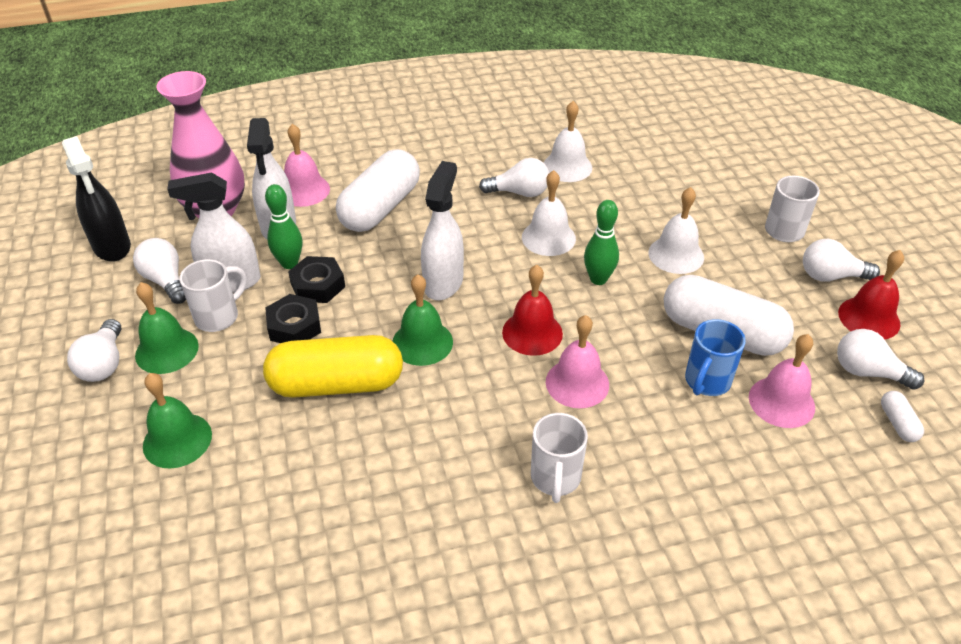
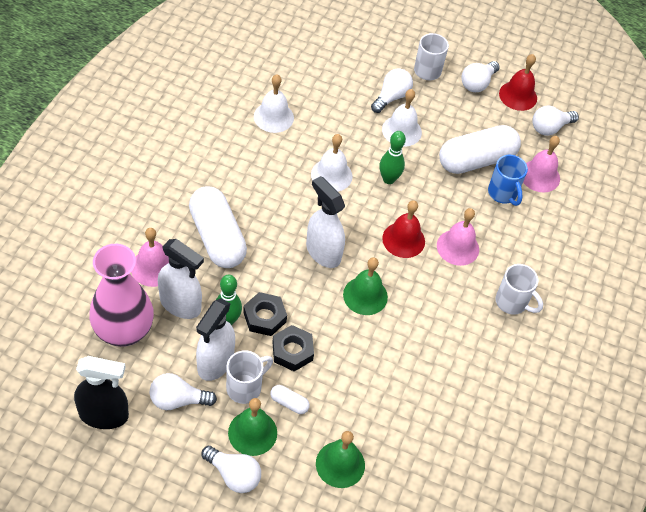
camera: 60 degrees left, 10 degrees up
(218, 317) = (245, 387): white mug -> white mug turned 60 degrees clockwise
(336, 384) = (362, 358): yellow capsule -> none
(519, 192) = (275, 158): white light bulb -> white light bulb (391, 97)
(898, 423) = (587, 145): white capsule -> white capsule (289, 403)

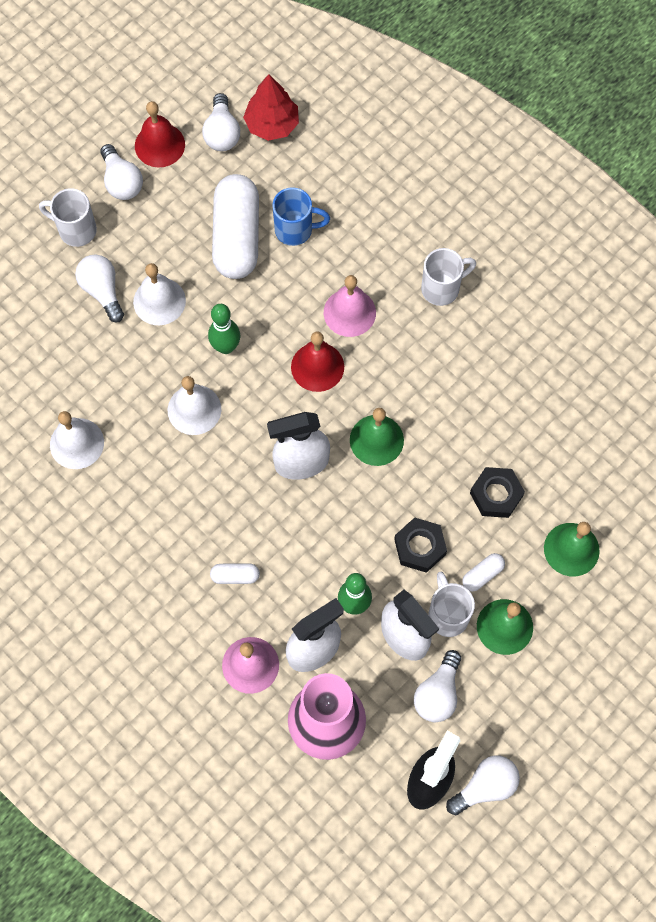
camera: 60 degrees left, 15 degrees up
(217, 237) = (235, 576): white capsule -> white capsule, size x0.42
(233, 475) = (547, 664): white light bulb -> white light bulb (485, 786)
(264, 317) = (365, 561): black nut -> black nut (496, 494)
(540, 176) = (286, 178): pink bell -> none
(576, 155) = (272, 124): none -> red tree

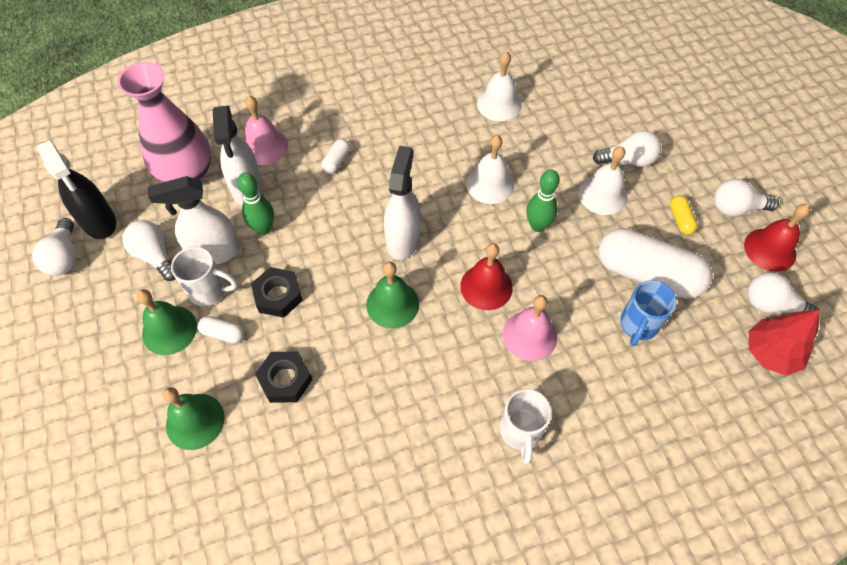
camera: 115 degrees right, 10 degrees down
(76, 230) = (695, 161): white mug -> none
(159, 225) = (680, 220): none -> yellow capsule
(482, 574) = (223, 333): white capsule -> white capsule turned 60 degrees counterclockwise

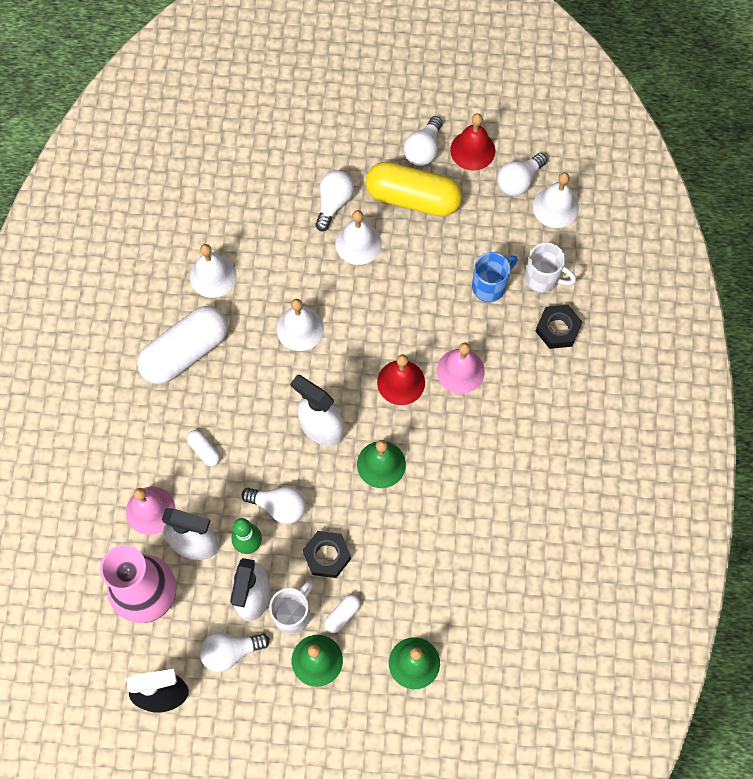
camera: 65 degrees left, 10 degrees up
(65, 257) = (189, 737): white light bulb -> white light bulb (279, 506)
(285, 380) = (410, 578): black nut -> black nut (558, 329)
(520, 432) = (535, 417): white mug -> white mug (543, 278)
(537, 226) = (363, 312): green bowling pin -> none
(638, 325) = (490, 286): blue mug -> blue mug turned 90 degrees counterclockwise
(647, 274) = (450, 253): white capsule -> white capsule (185, 352)
(680, 220) = (413, 198): yellow capsule -> yellow capsule, size x2.41
(771, 353) = (555, 207): red tree -> white bell

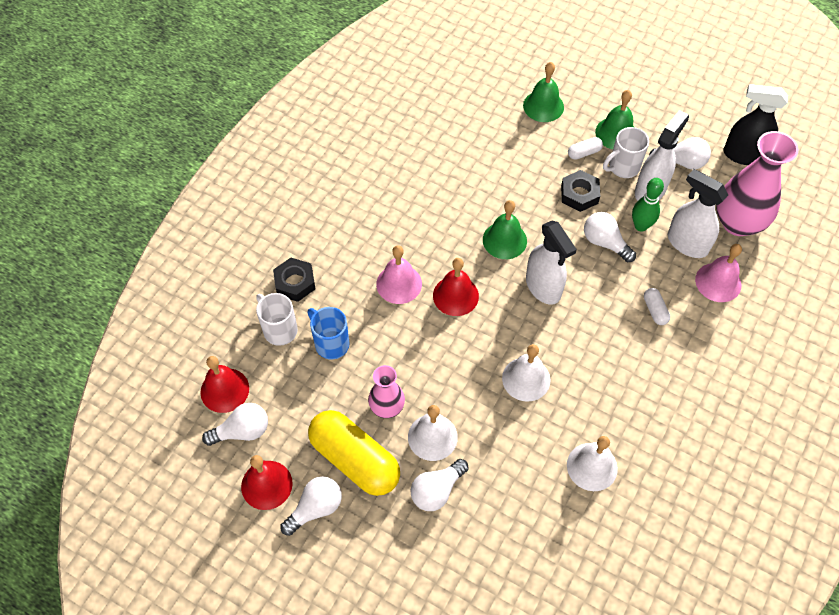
camera: 155 degrees left, 10 degrees down
(185, 352) = (644, 403): white capsule -> none
(409, 251) = (387, 407): none -> pink vase
(490, 286) = (331, 343): blue mug -> blue mug turned 60 degrees clockwise
(555, 207) = (224, 390): white bell -> red bell

